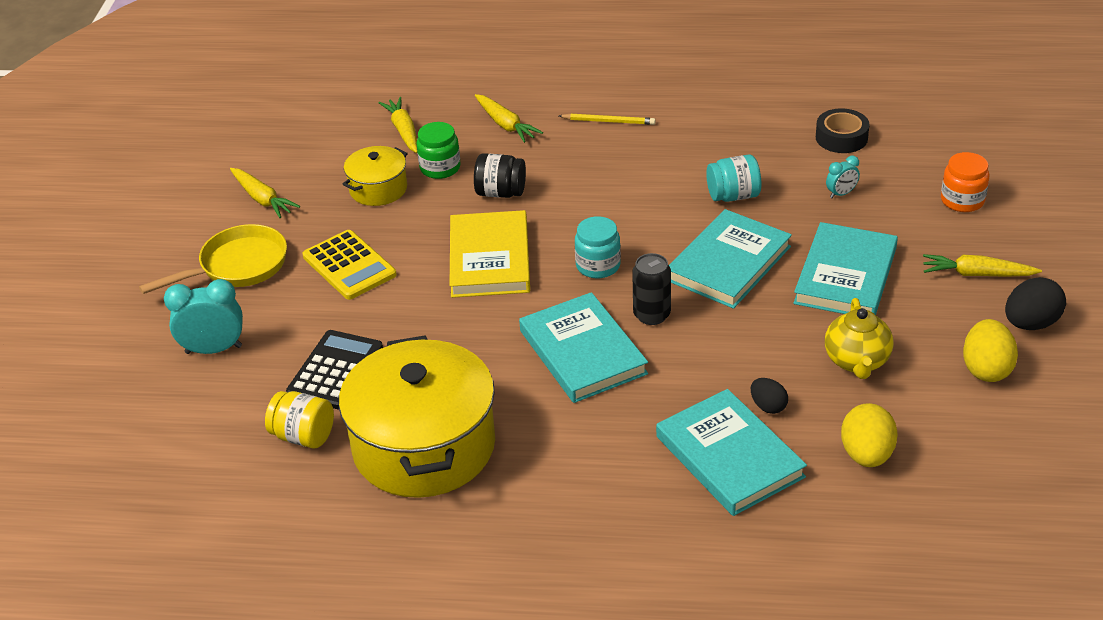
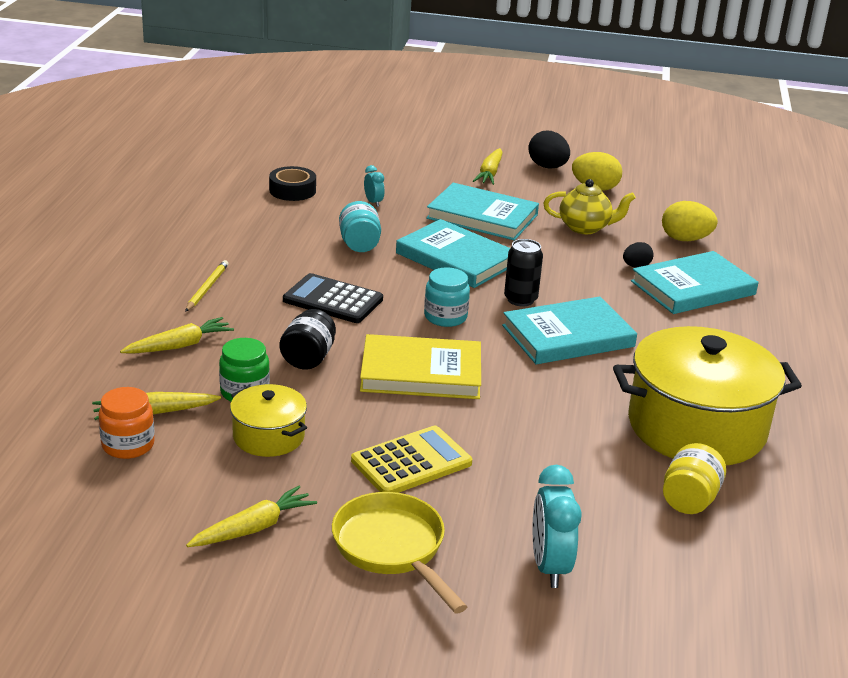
camera: 90 degrees left, 10 degrees down
(335, 370) = (589, 477): black calculator -> black calculator (333, 300)
(962, 200) = (398, 163): orange jar -> orange jar (128, 445)

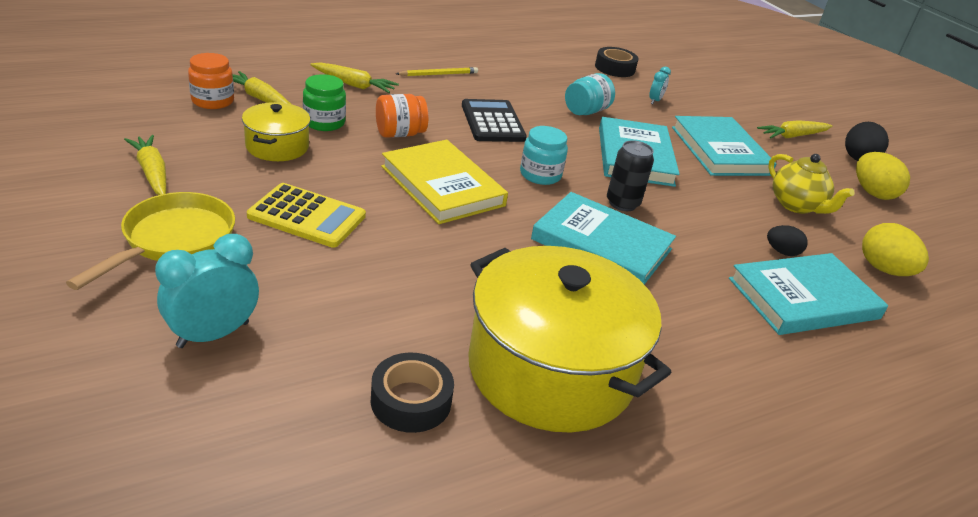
camera: 50 degrees right, 5 degrees up
(253, 528) = (152, 173): yellow carrot -> yellow carrot turned 135 degrees counterclockwise
(308, 358) = (400, 134): black jar -> orange jar
(689, 500) = (411, 401): yellow jar -> black tape
(693, 288) = (803, 299): turquoise book -> turquoise book turned 45 degrees counterclockwise

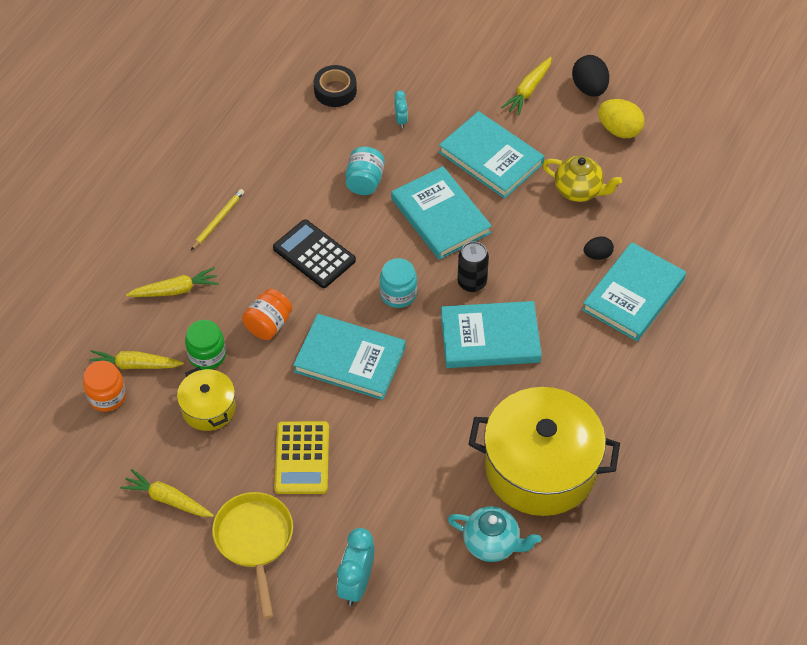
camera: 30 degrees left, 20 degrees up
(307, 216) = (302, 458): yellow calculator -> yellow calculator turned 105 degrees clockwise
(411, 401) = (492, 543): black tape -> turquoise teapot
(442, 186) = (350, 359): yellow book -> turquoise book
(884, 269) = (665, 223): yellow egg -> none

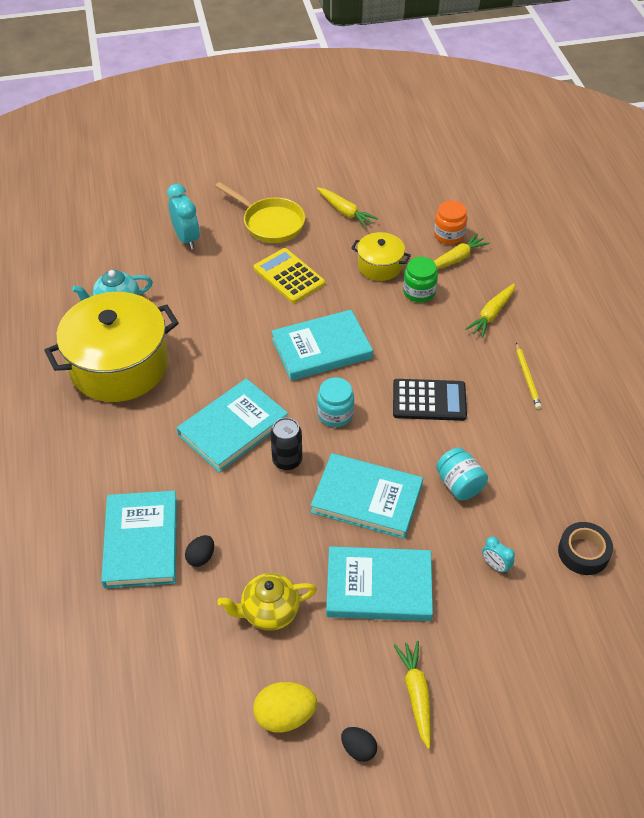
camera: 140 degrees right, 5 degrees down
(168, 499) = (345, 212): yellow carrot -> yellow carrot turned 60 degrees clockwise
(268, 324) = (403, 334): orange jar -> none
(589, 88) = (358, 749): black egg -> black egg, size x0.60

